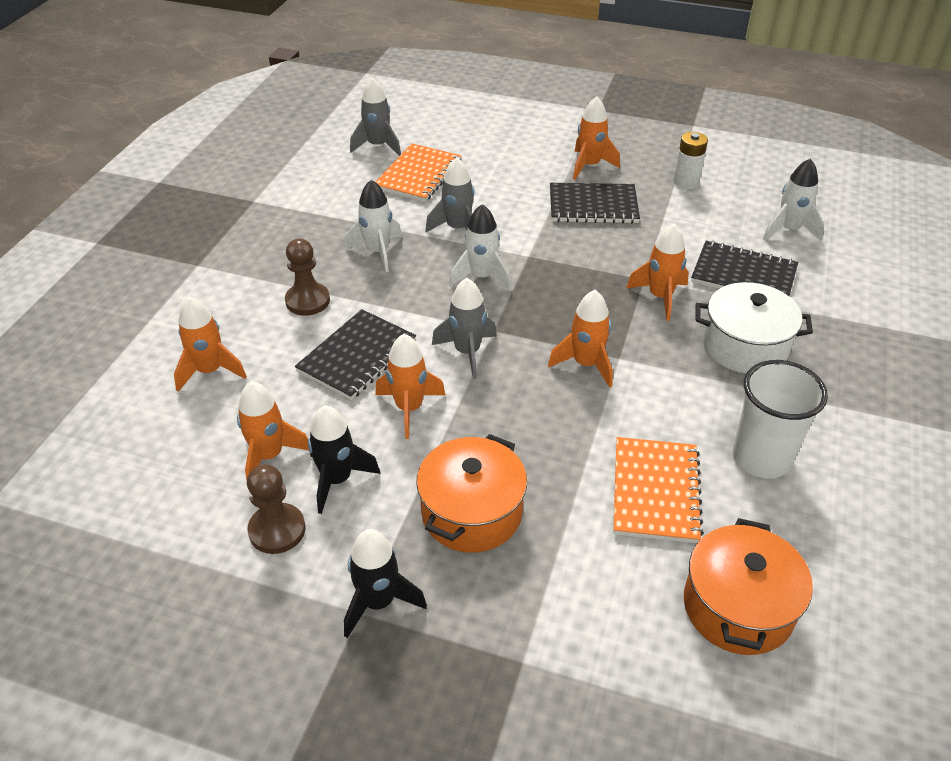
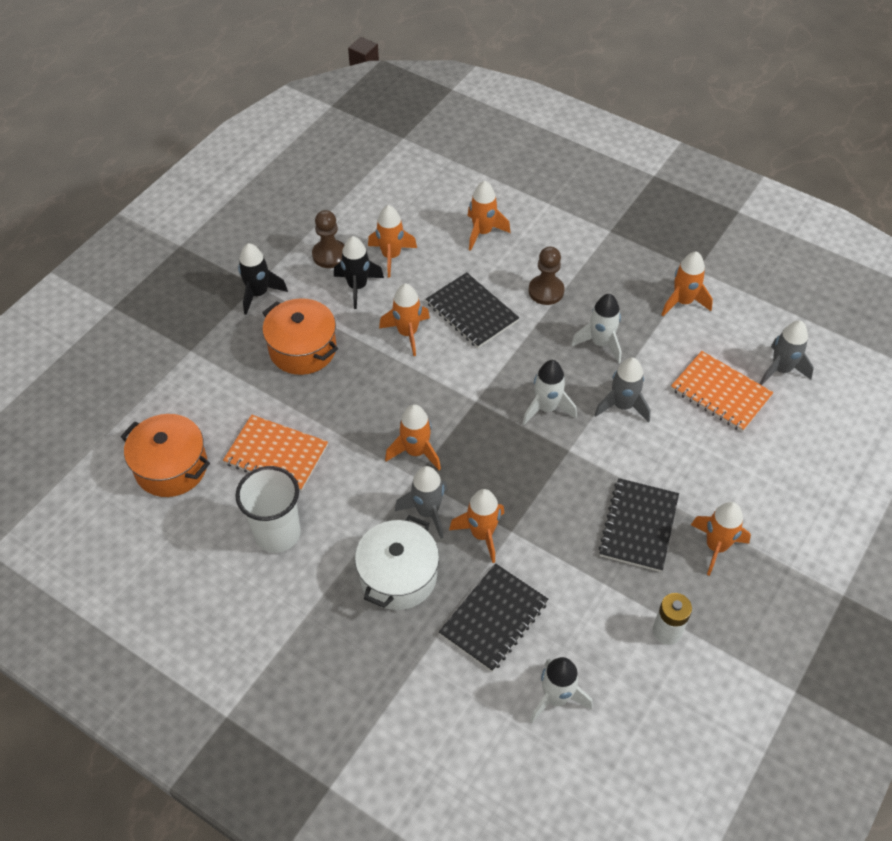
camera: 105 degrees right, 10 degrees up
(303, 205) = (683, 302): none -> orange rocket
(467, 352) = (455, 378): grey rocket -> grey rocket (427, 512)

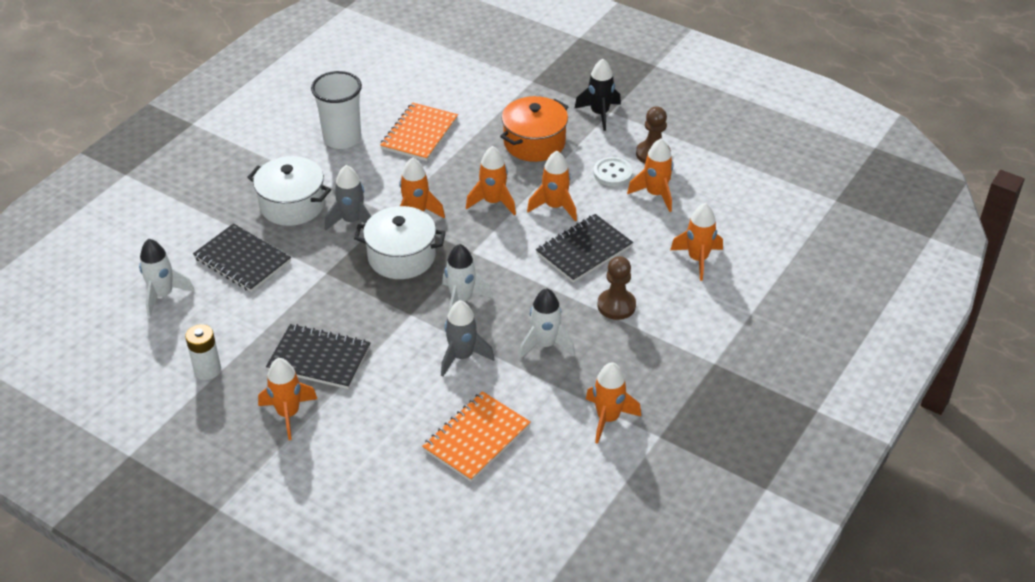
camera: 90 degrees right, 10 degrees down
(171, 467) = (411, 81): orange pot -> none
(357, 287) = (612, 173): black rocket -> white button
(482, 534) = (325, 254): orange rocket -> orange rocket (493, 202)
(484, 462) = (401, 257): none -> white pot
(781, 369) = (508, 497): grey rocket -> none

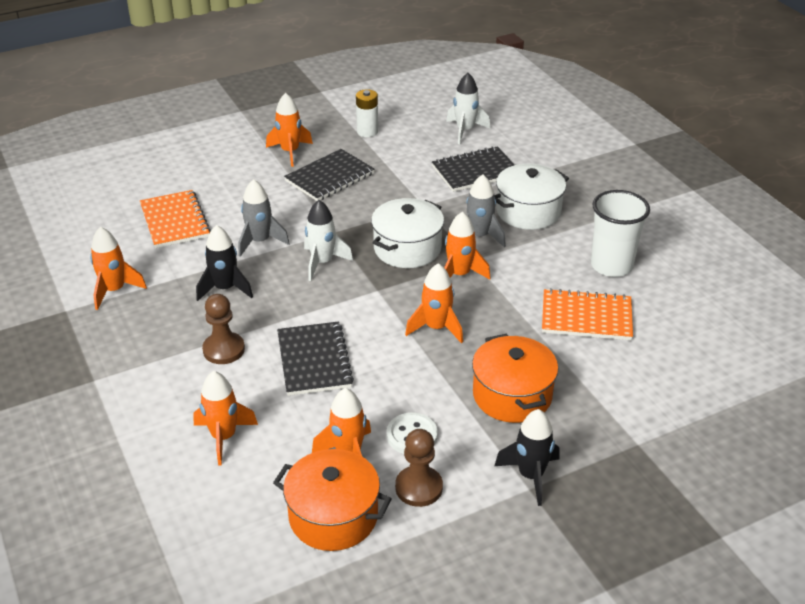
camera: 120 degrees right, 5 degrees down
(419, 134) = (586, 317): orange notebook -> orange notebook turned 45 degrees counterclockwise
(545, 344) = (225, 289): white rocket -> black rocket
(555, 207) = (394, 367): orange rocket -> none
(709, 180) = (333, 516): none -> orange pot

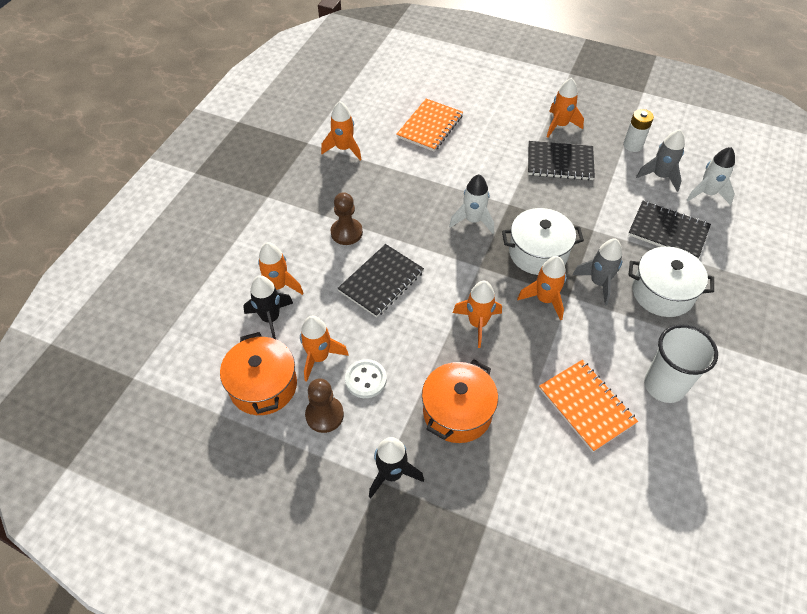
camera: 50 degrees right, 15 degrees up
(225, 289) = (398, 193): black rocket -> black rocket (270, 318)
(260, 241) = (457, 177): grey rocket -> grey rocket (660, 176)

